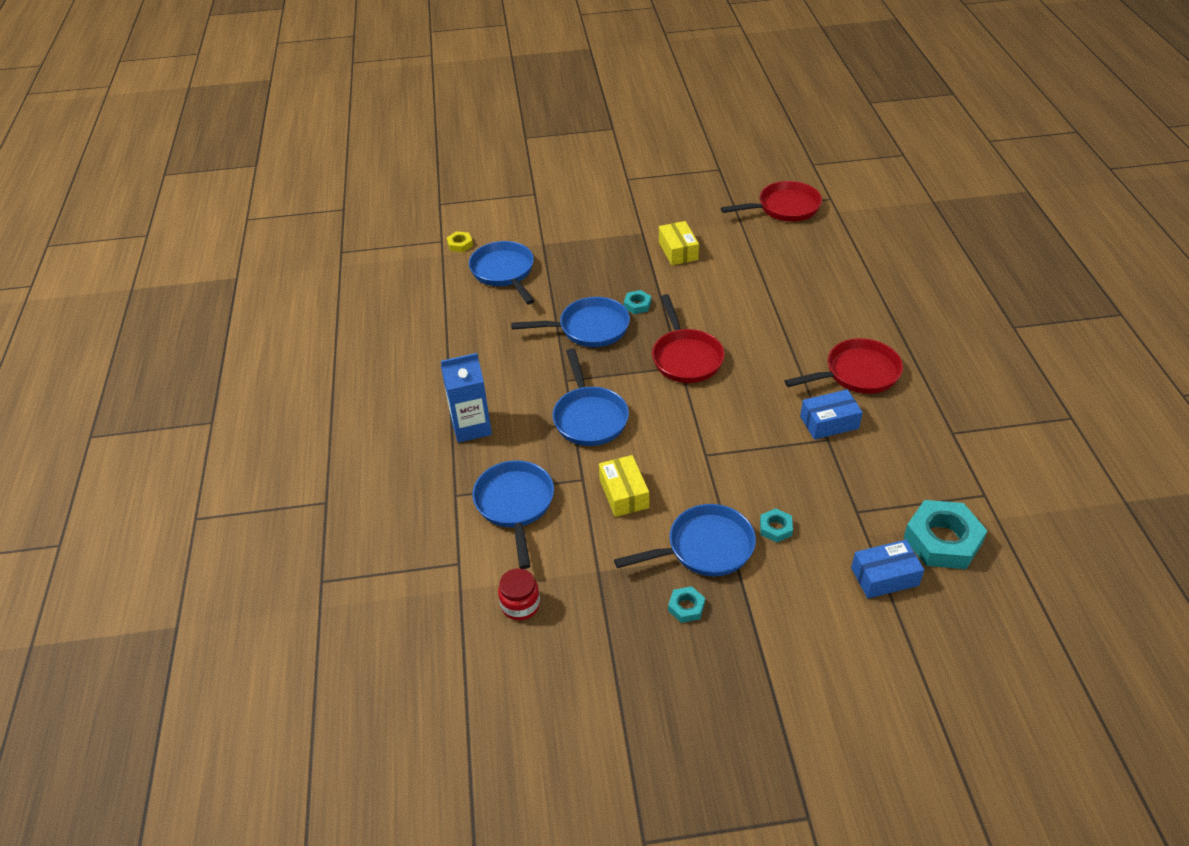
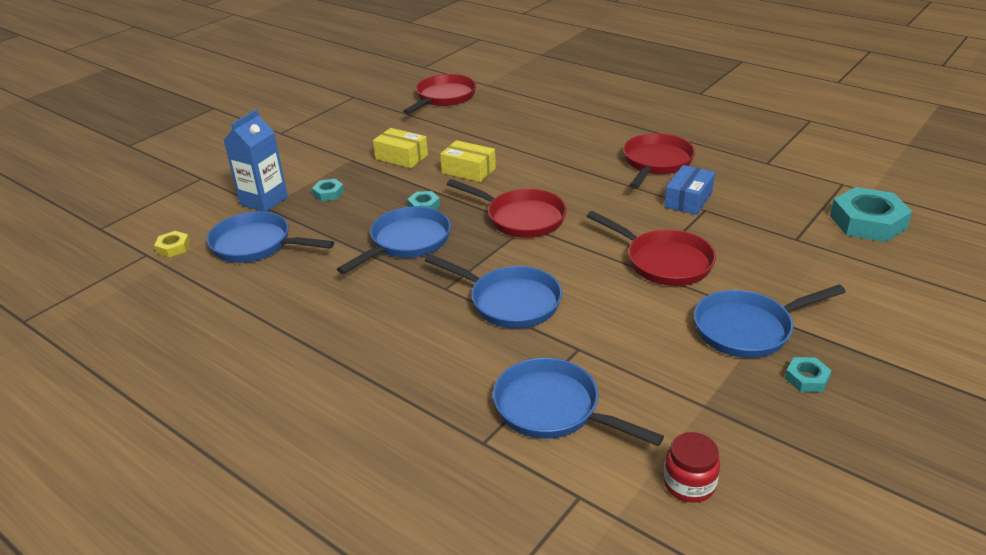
camera: 45 degrees left, 10 degrees down
(471, 427) = (410, 377): blue carton -> blue carton (264, 201)
(623, 493) = (628, 336): yellow box -> yellow box (468, 170)
(704, 548) = (748, 329): blue pan -> blue pan turned 135 degrees counterclockwise
(729, 459) = (664, 262): none -> red pan
(775, 528) = (769, 283): turquoise nut -> turquoise nut (328, 193)
(884, 576) = (878, 264): blue box -> none

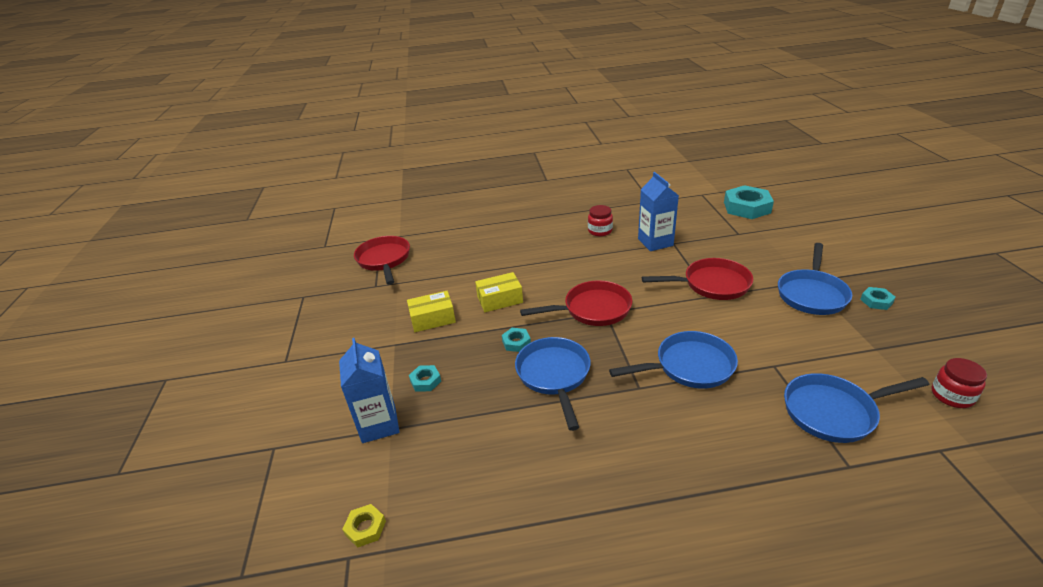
camera: 45 degrees left, 0 degrees up
(256, 245) = (443, 464): blue pan -> none
(656, 163) = (600, 231): red pan -> red jar
(688, 199) = (655, 242): blue box -> blue carton

